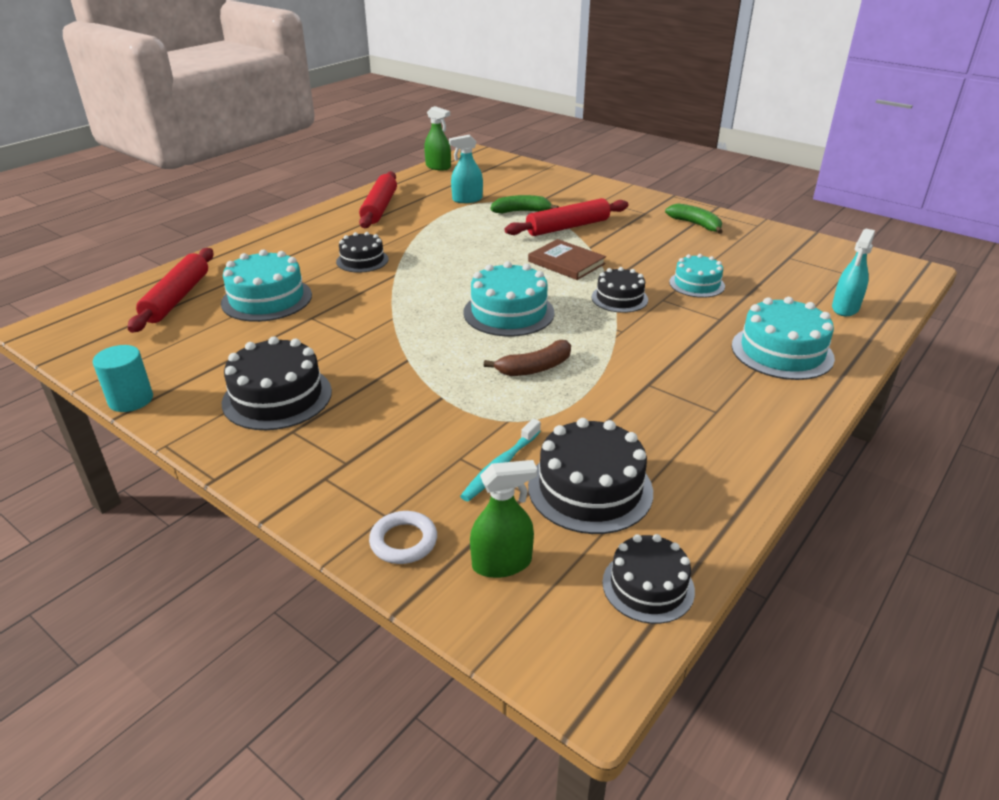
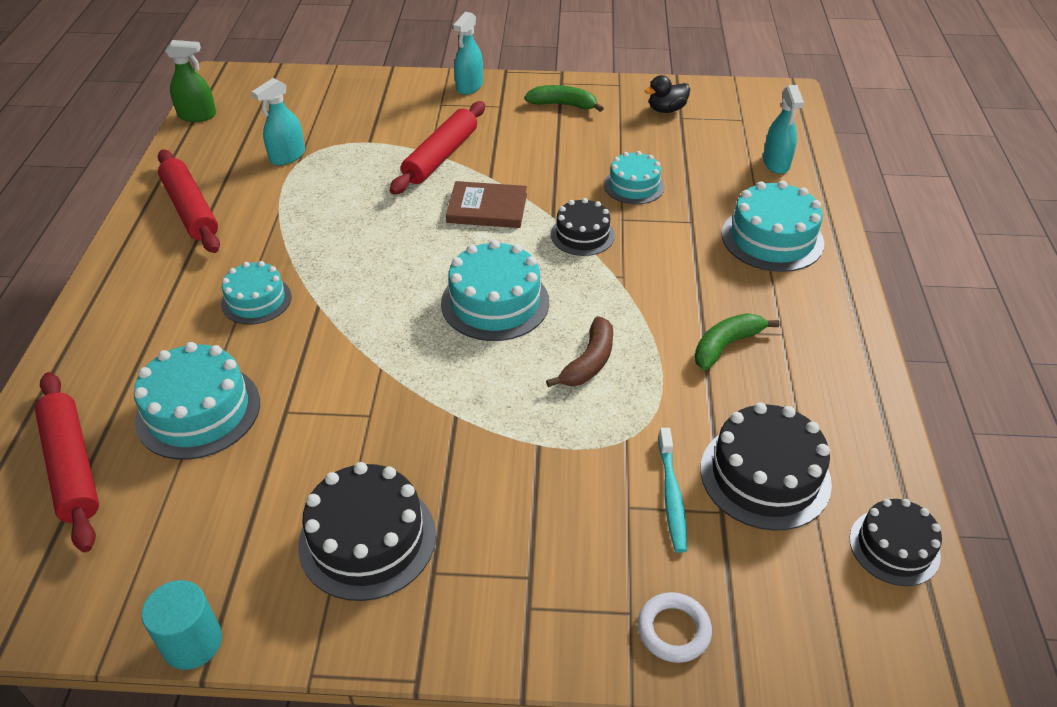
camera: 35 degrees left, 10 degrees up
(362, 260) = (256, 300): black cake -> turquoise cake
(502, 563) = (773, 598): green spray bottle -> none
(521, 211) = (369, 152): green banana -> green banana (726, 345)
(635, 197) = (469, 86): none -> turquoise spray bottle
(781, 249) = (666, 110): none -> black duck

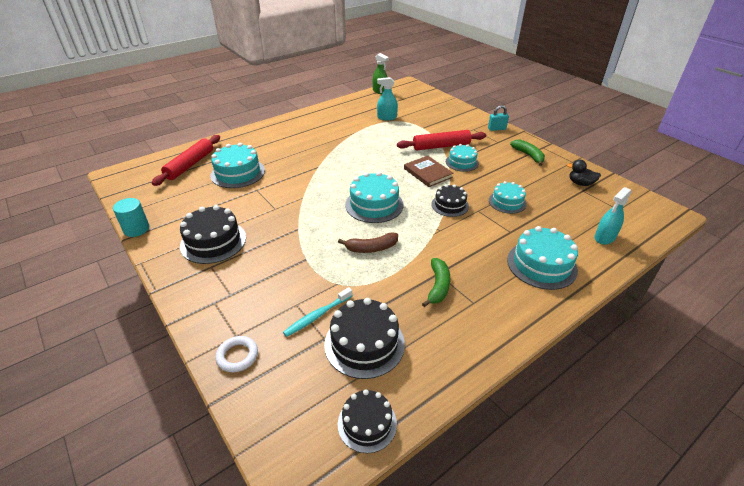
camera: 50 degrees right, 5 degrees down
(190, 209) = (331, 117): red rolling pin -> none
(256, 300) = (304, 154): turquoise cake -> turquoise cake (462, 162)
(469, 86) = (496, 129): turquoise spray bottle -> turquoise padlock
(726, 345) = (438, 286): green banana -> green banana turned 90 degrees clockwise

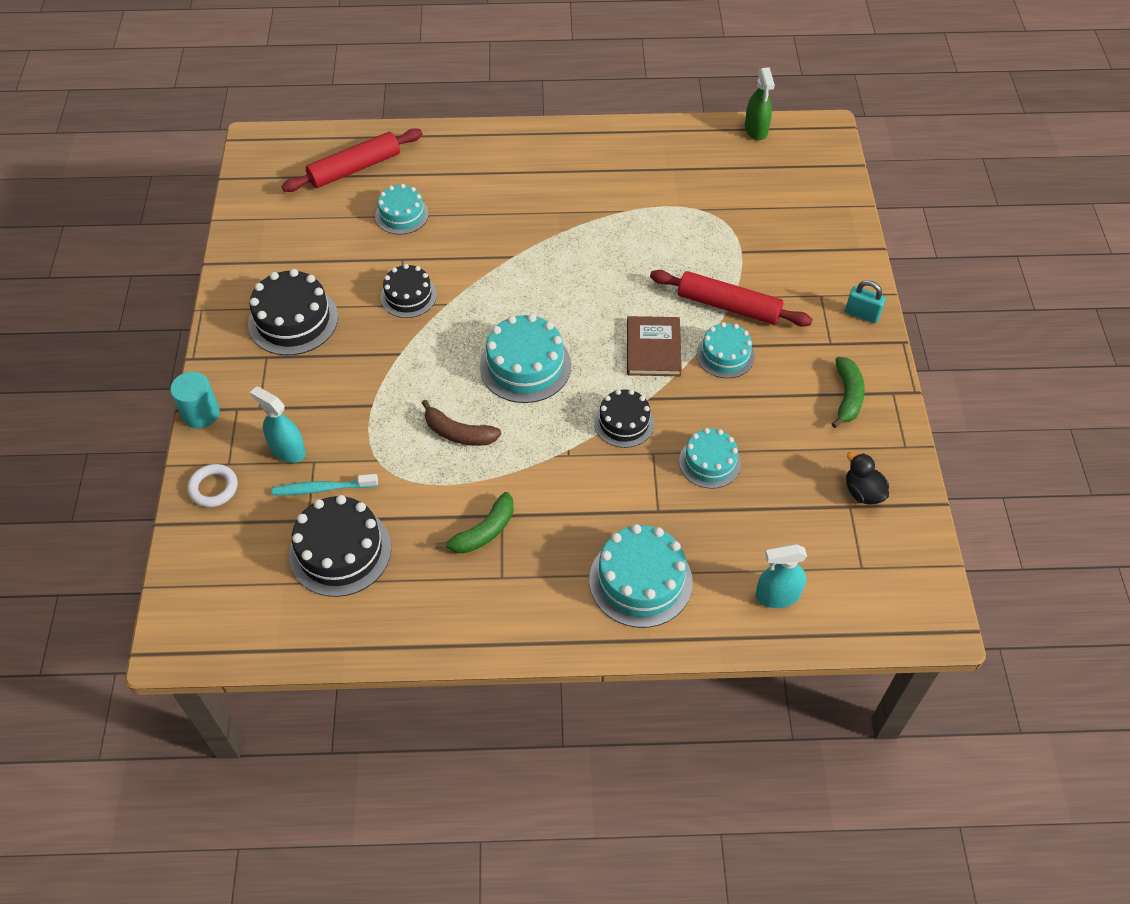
camera: 35 degrees right, 15 degrees up
(136, 229) = (227, 254): turquoise cylinder -> turquoise cylinder (201, 413)
(238, 173) = (402, 215): turquoise cake -> turquoise cake, size x0.64
(367, 423) = (270, 633): black cake -> black cake (408, 296)
(387, 117) = (706, 200): turquoise spray bottle -> turquoise spray bottle (287, 450)

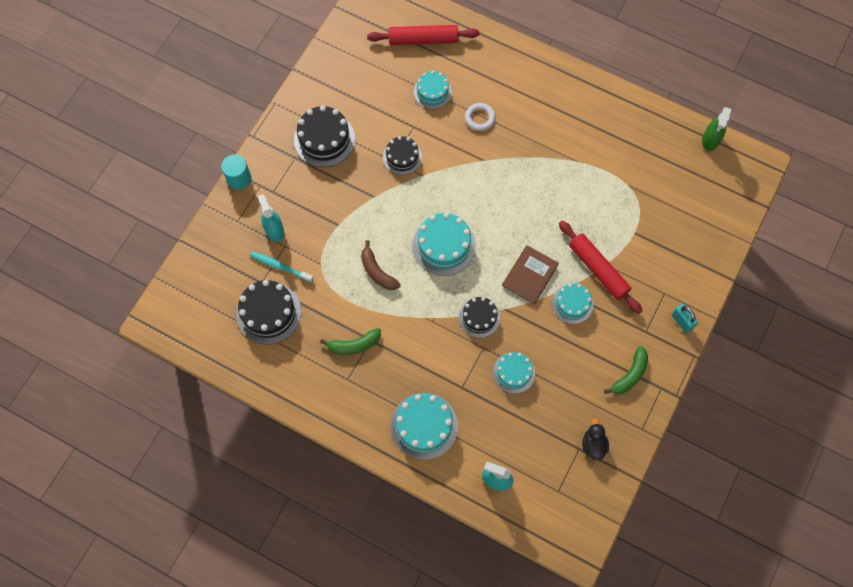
camera: 30 degrees right, 15 degrees up
(213, 488) = (221, 233): white ring -> white ring (480, 118)

